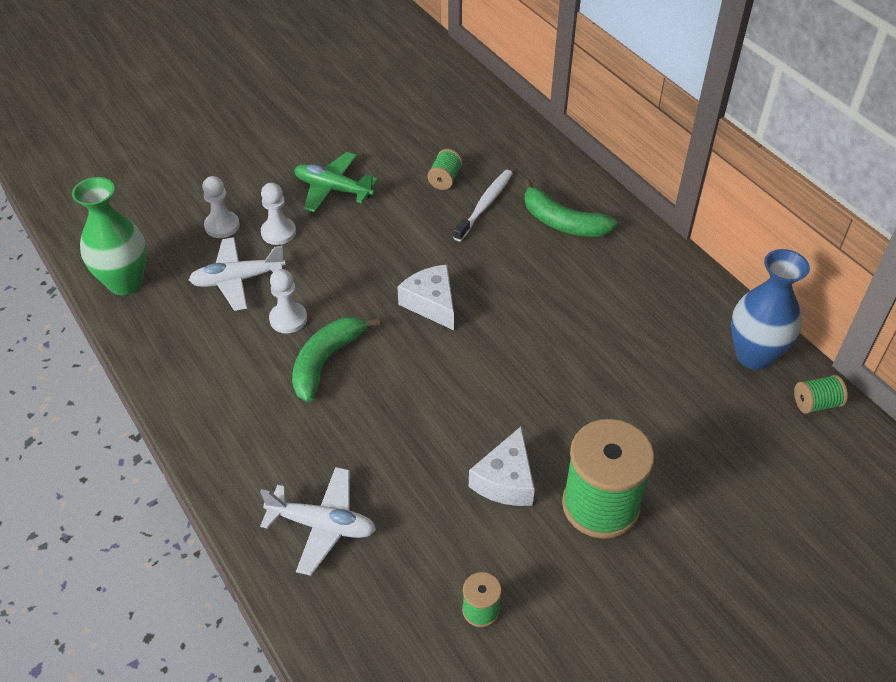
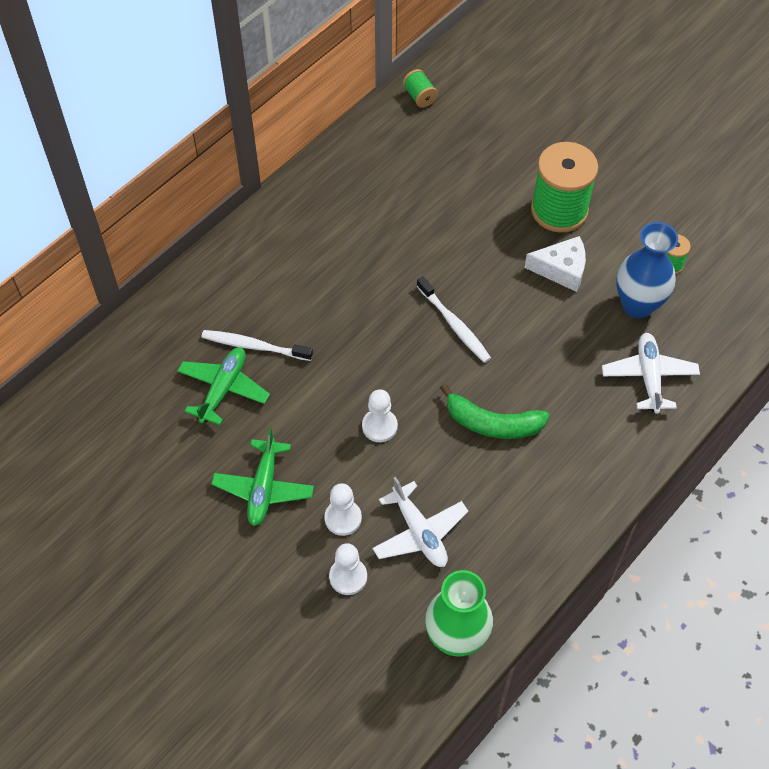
camera: 105 degrees left, 10 degrees up
(288, 319) = (454, 470): white pawn -> white pawn (379, 426)
(431, 303) = (398, 360): white cheese -> none
(445, 179) = (223, 389): green spool -> green plane
(459, 358) = (454, 325): none -> white toothbrush
(562, 222) = (263, 280): green banana -> none
(753, 355) = (384, 134): blue vase -> blue vase (637, 305)

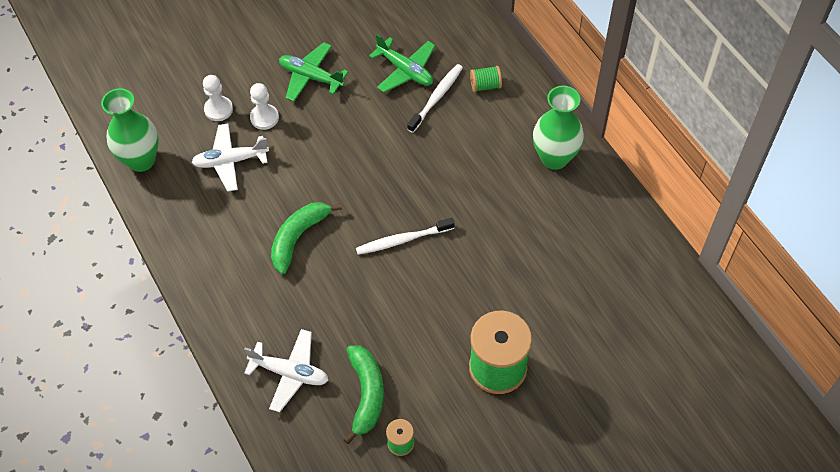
camera: 110 degrees right, 0 degrees up
(301, 219) = (554, 158): none -> green vase
(379, 426) = (329, 160): white pawn -> none
(419, 96) = (678, 292): green spool -> green spool (485, 85)
(561, 269) = (428, 344): white cheese -> none
(637, 305) = (366, 394): blue vase -> green banana

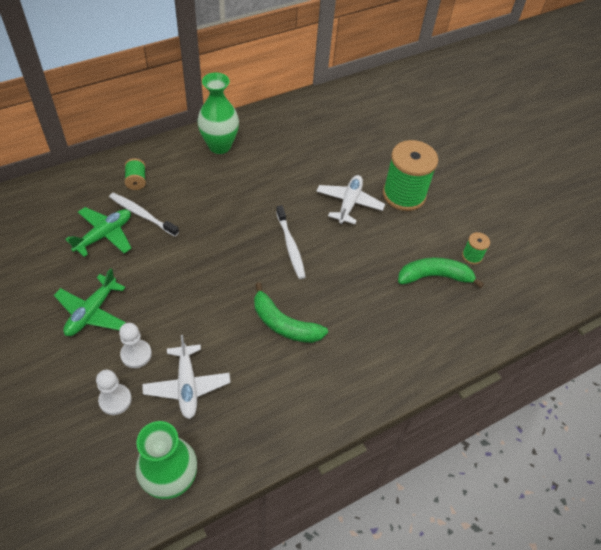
camera: 95 degrees left, 5 degrees down
(290, 373) = (421, 331): white plane -> white plane (349, 203)

